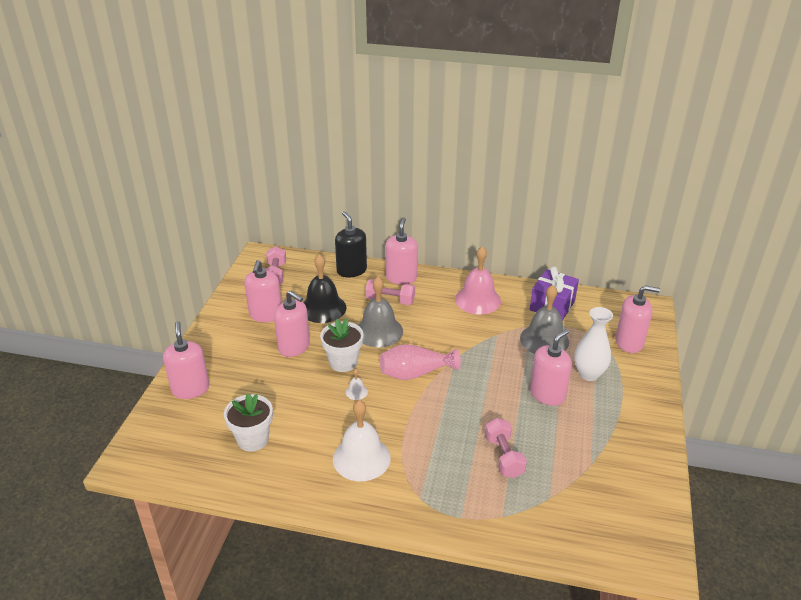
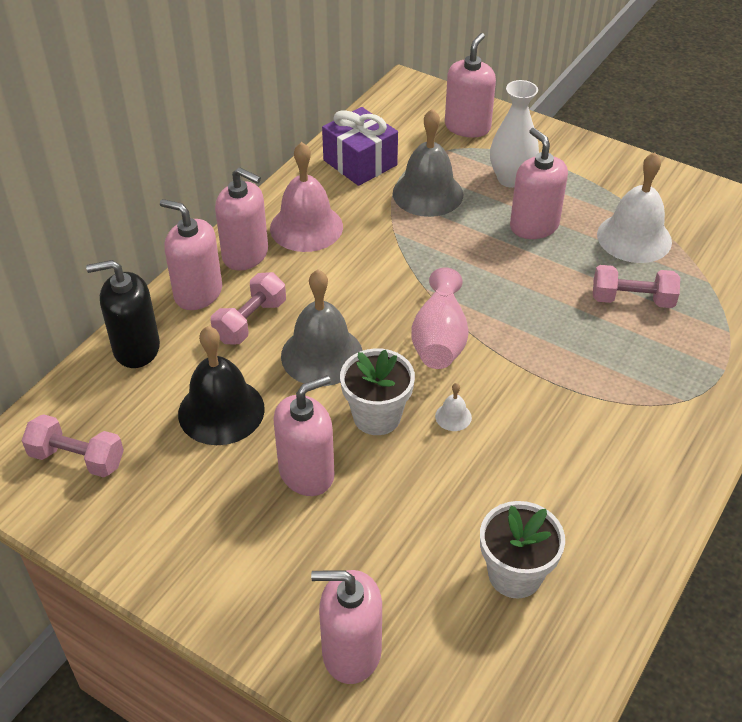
camera: 70 degrees left, 10 degrees up
(265, 315) = (193, 497): pink soap dispenser -> pink soap dispenser (245, 255)
(361, 458) = (595, 444): white bell -> white bell (634, 238)

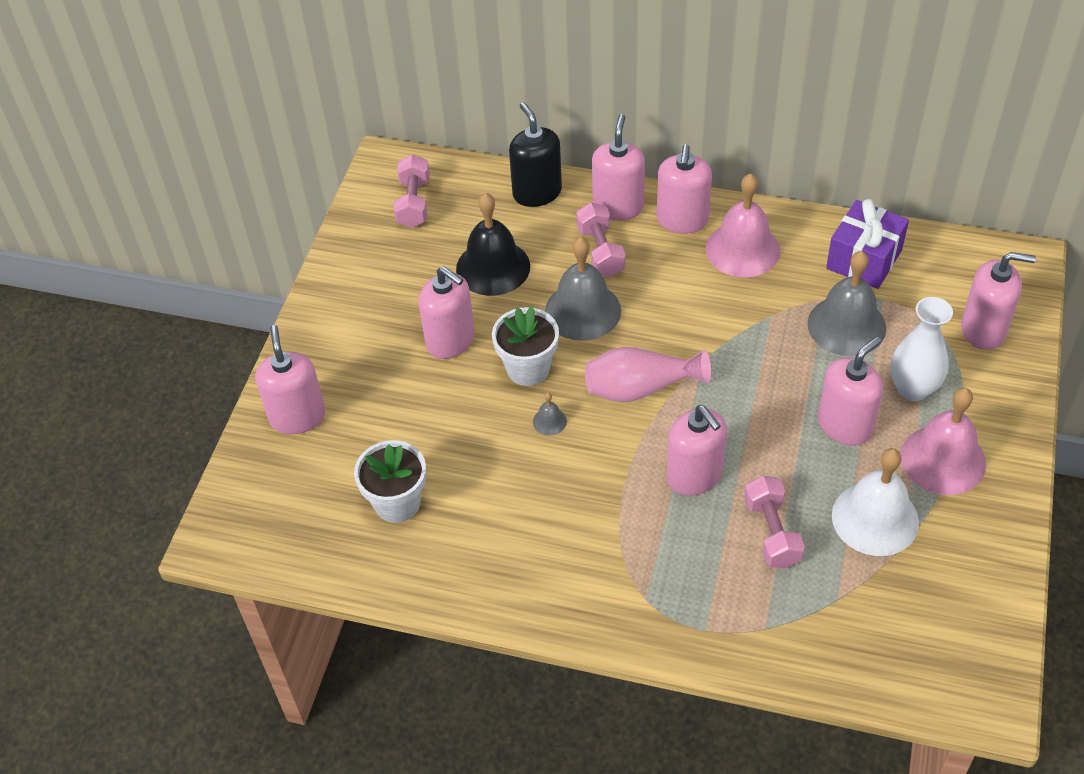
camera: 75 degrees right, 5 degrees up
(250, 321) = (600, 251): pink dumbbell -> pink dumbbell turned 60 degrees clockwise
(453, 416) = (549, 421): white bell -> grey bell
(556, 331) = (694, 476): none -> pink soap dispenser
(587, 185) = (943, 459): none -> pink bell

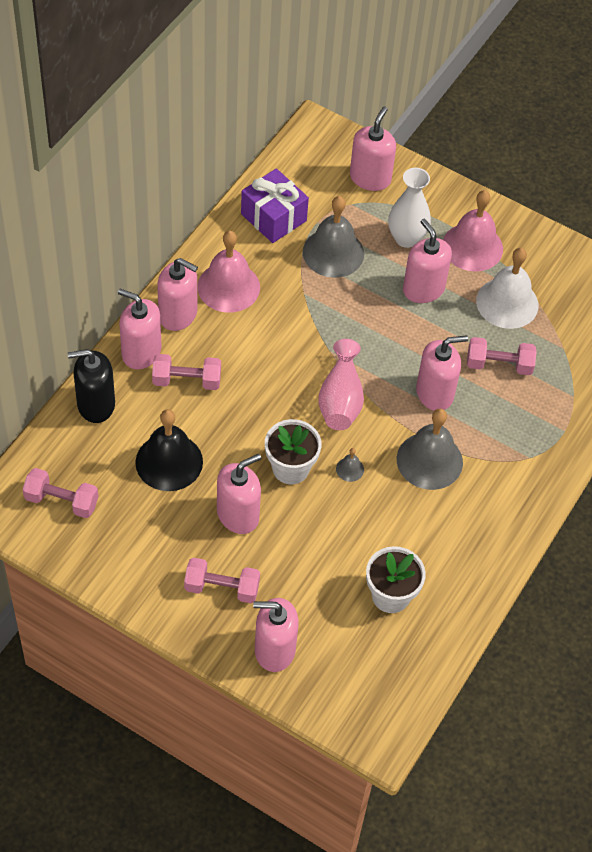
camera: 80 degrees left, 5 degrees up
(357, 352) = (222, 588): none -> pink dumbbell
(582, 311) = (246, 413): grey bell -> grey bell (429, 460)

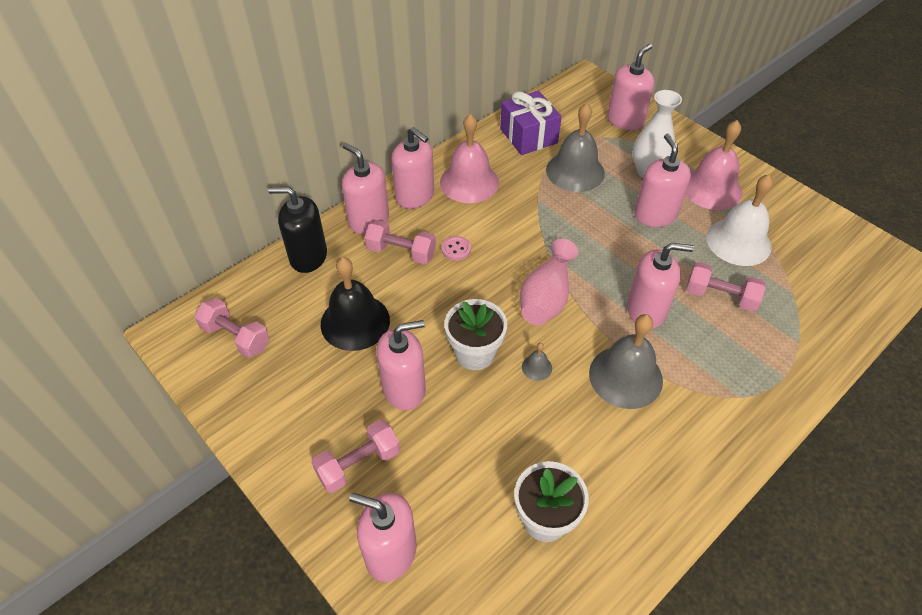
camera: 20 degrees right, 5 degrees down
(222, 588) = (358, 464): pink dumbbell -> pink dumbbell turned 60 degrees counterclockwise
(239, 366) = (456, 249): none -> pink button

